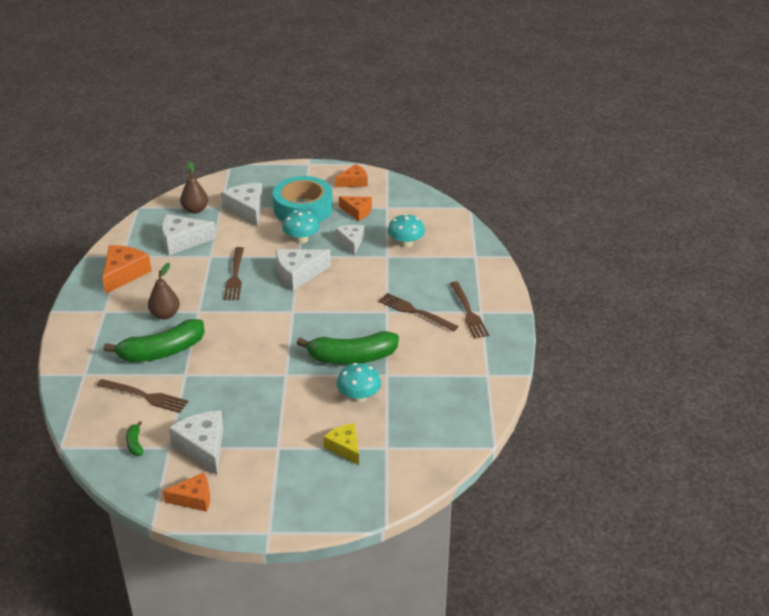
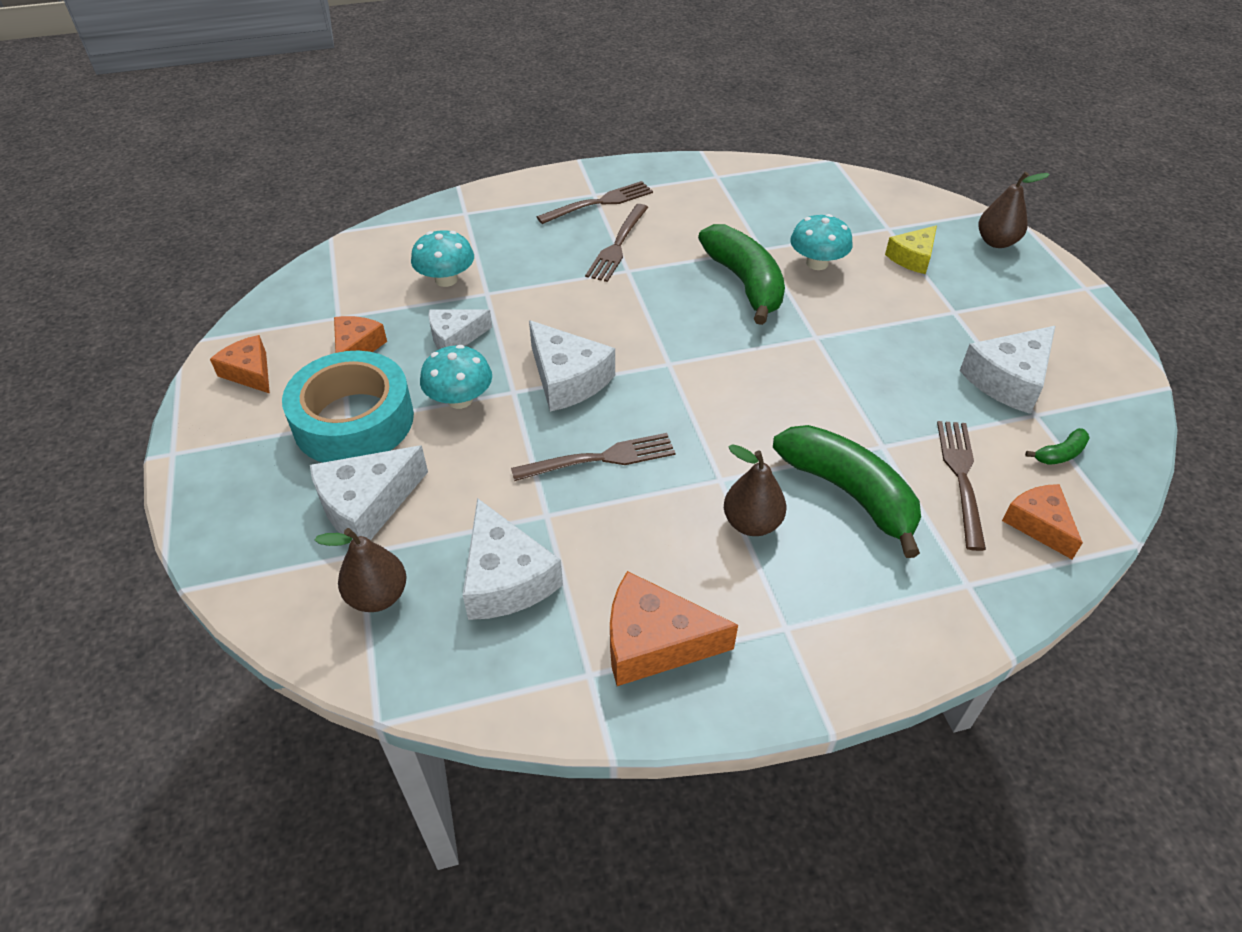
camera: 105 degrees left, 10 degrees up
(194, 498) = (1097, 362): orange cheese -> orange cheese (1039, 524)
(344, 504) = (996, 242): none -> brown pear

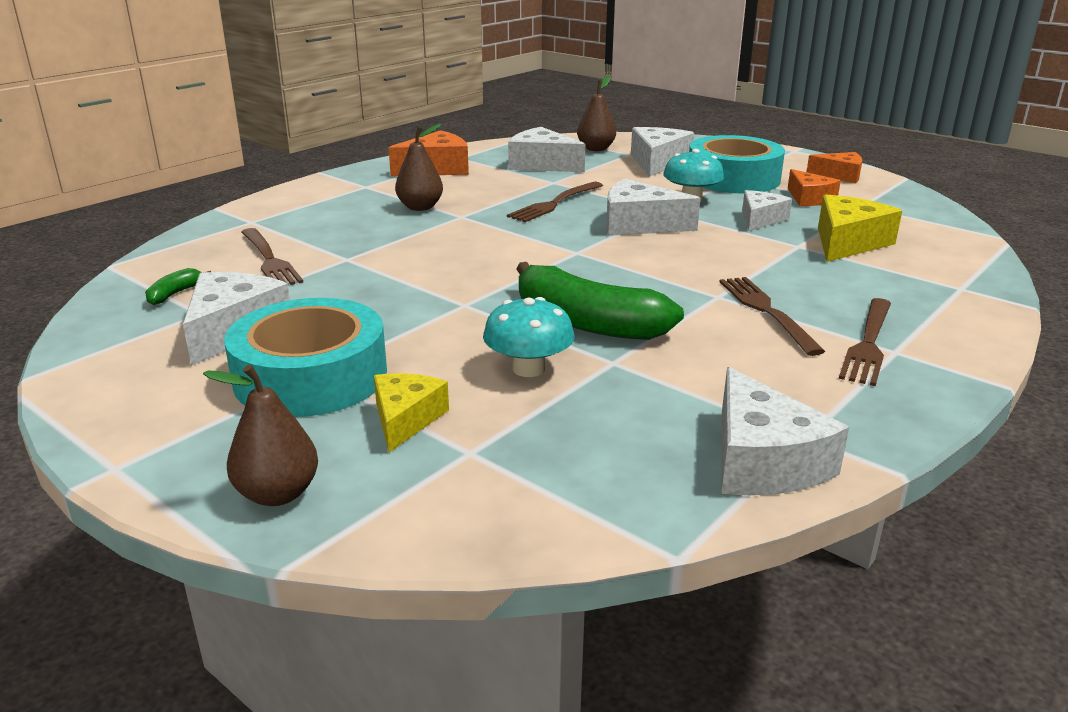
camera: 145 degrees right, 20 degrees down
(446, 279) = (847, 243): turquoise mushroom -> yellow cheese
(752, 175) = (762, 460): none -> white cheese
(849, 493) = (359, 232): green banana -> none
(959, 310) = (311, 376): none -> turquoise tape
(1039, 524) = (196, 254): orange cheese -> none

